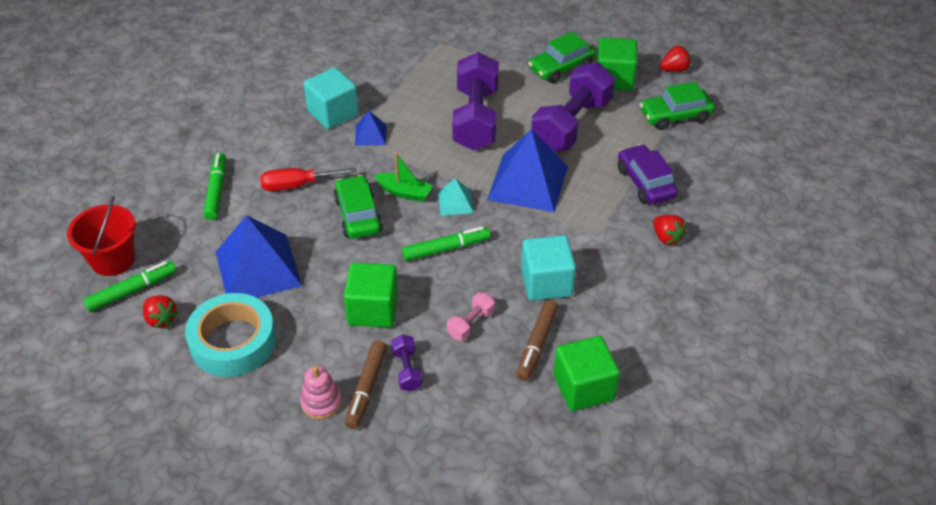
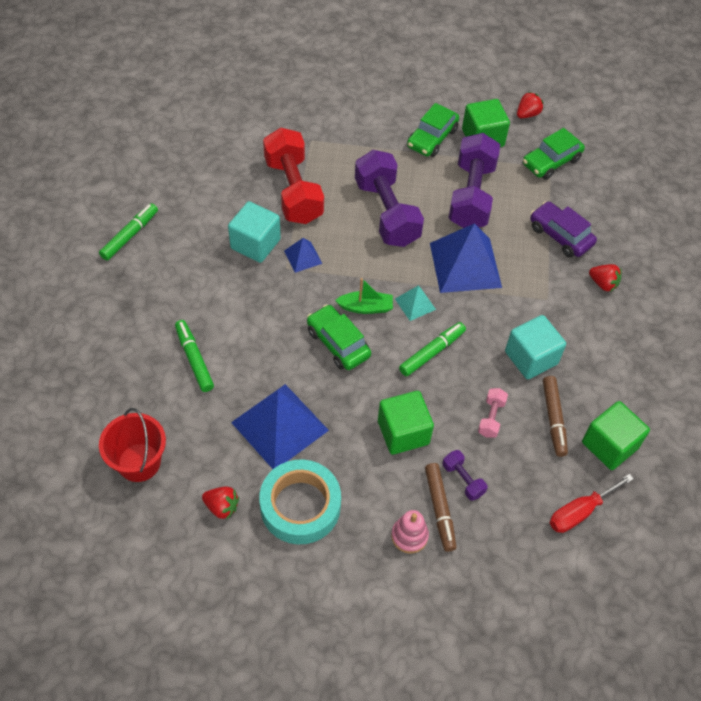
camera: 25 degrees left, 10 degrees up
(132, 291) = (177, 488): green marker -> green marker (130, 235)
(297, 185) = (266, 330): red screwdriver -> red screwdriver (580, 512)
(397, 79) = (293, 190): none -> red dumbbell

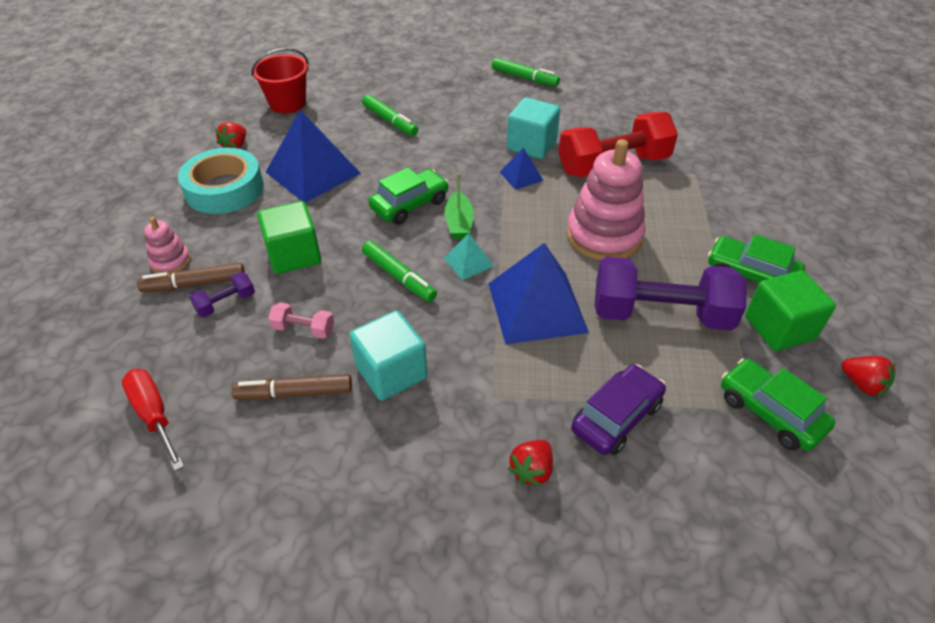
camera: 90 degrees right, 10 degrees down
(194, 359) = (390, 121): green marker -> green marker turned 75 degrees clockwise
(387, 212) = (604, 236): purple dumbbell -> pink stacking toy
(609, 445) = (244, 457): green cube -> none

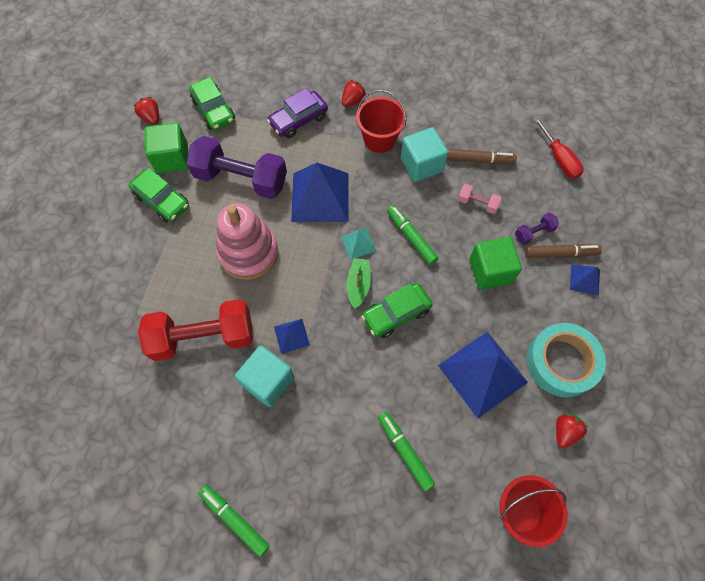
camera: 170 degrees left, 20 degrees up
(171, 261) = (584, 279): pink stacking toy -> blue pyramid
(467, 404) = (379, 139): none -> red bucket

